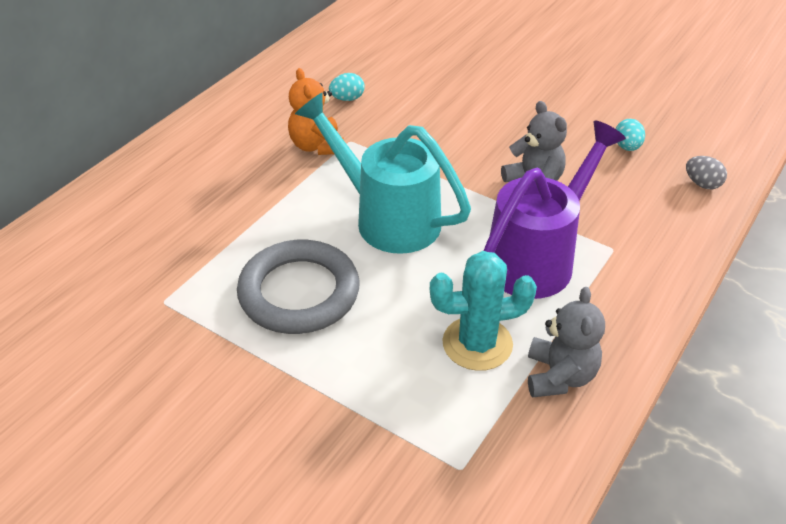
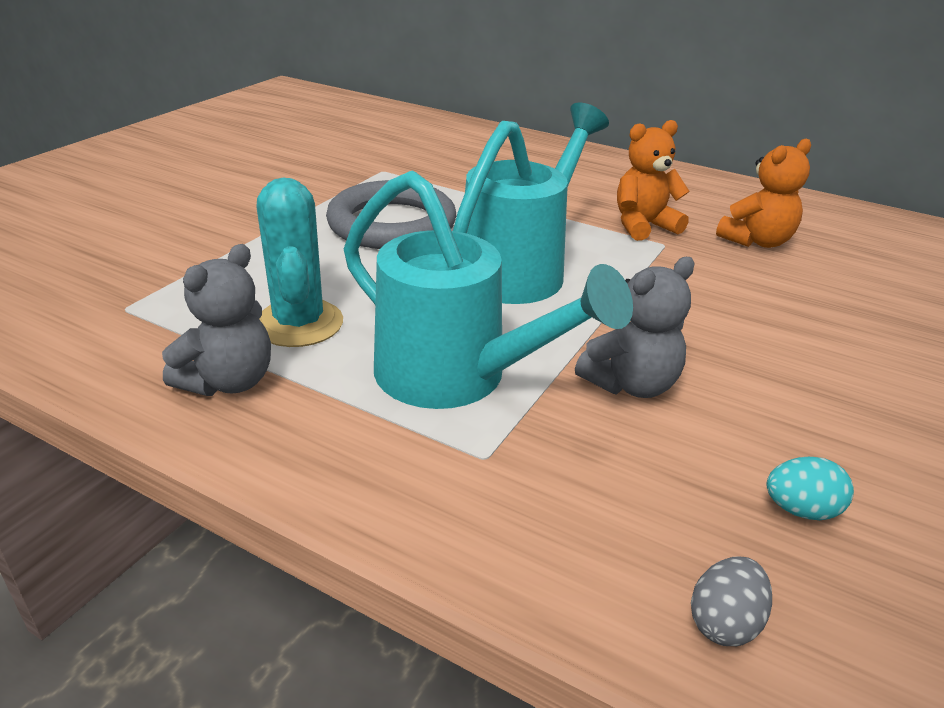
camera: 85 degrees right, 10 degrees down
(347, 99) = (757, 241): turquoise egg -> orange teddy bear
(537, 258) = (455, 377): purple watering can -> turquoise watering can
(559, 376) = (229, 382): grey teddy bear -> grey teddy bear turned 60 degrees counterclockwise

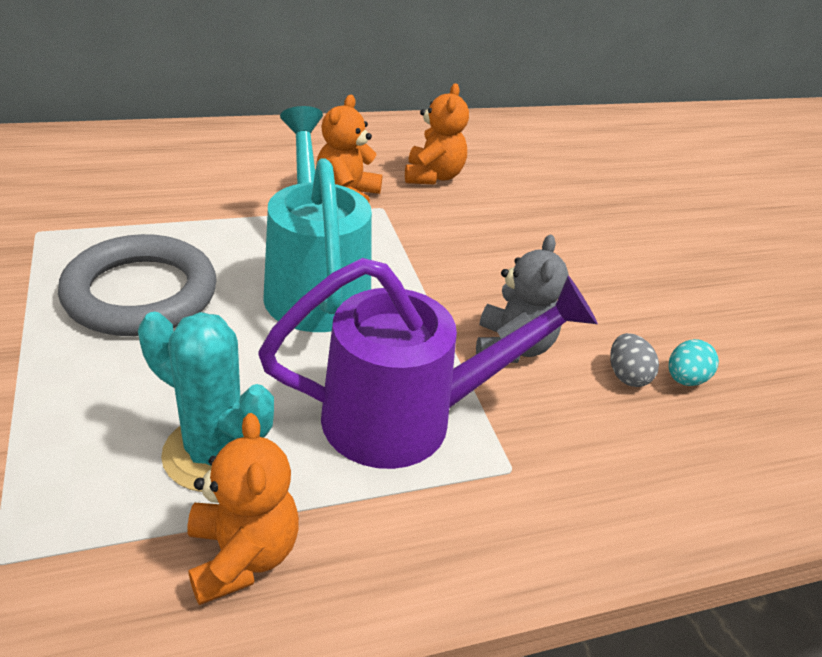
camera: 50 degrees left, 5 degrees up
(229, 382) = (242, 555): grey teddy bear -> orange teddy bear
(455, 377) = (407, 418): turquoise watering can -> purple watering can
(724, 623) = (740, 479): grey egg -> grey egg (627, 376)

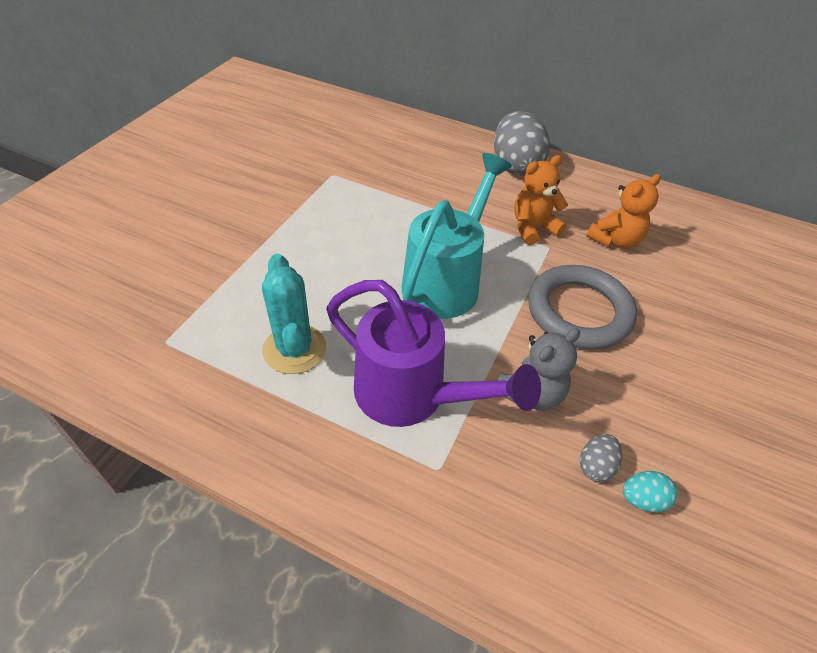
camera: 45 degrees right, 10 degrees up
(141, 293) = (347, 237): grey ring -> grey ring (579, 311)
(242, 555) = (255, 411): orange teddy bear -> none
(263, 143) = (515, 166): none -> grey egg

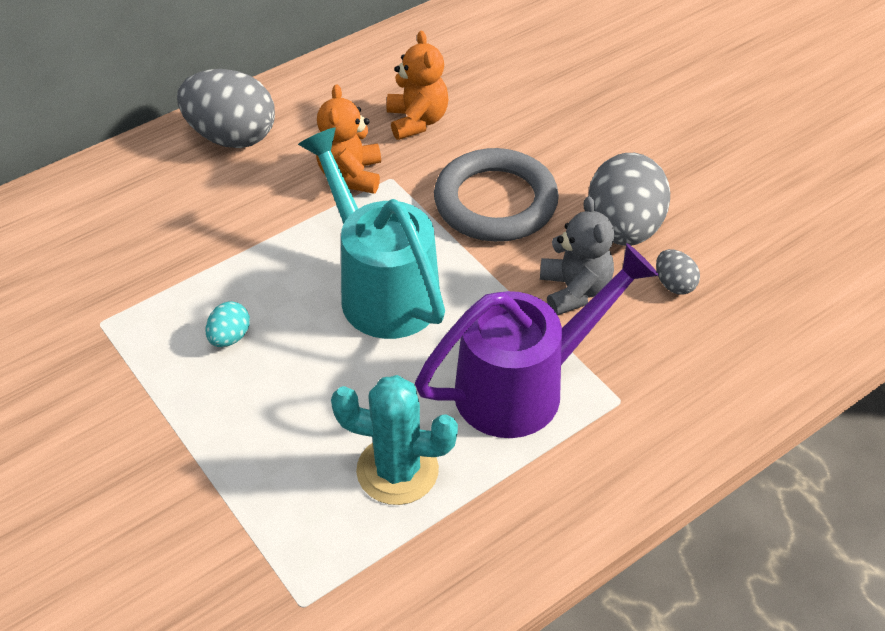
camera: 60 degrees left, 0 degrees up
(626, 405) = (623, 229): none -> grey egg
(642, 499) = (719, 271): turquoise egg -> turquoise egg (230, 337)

